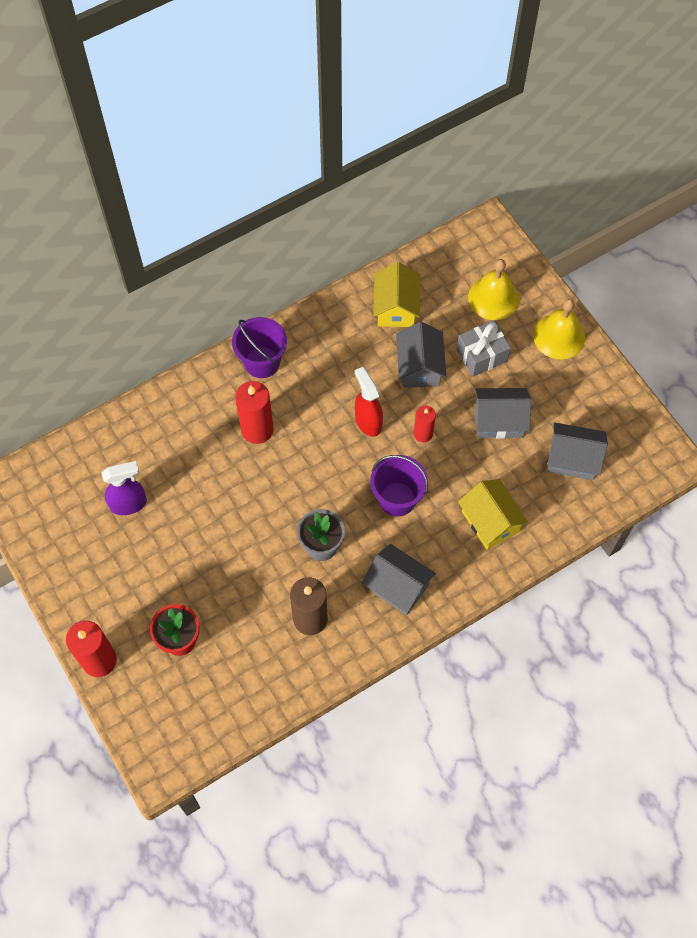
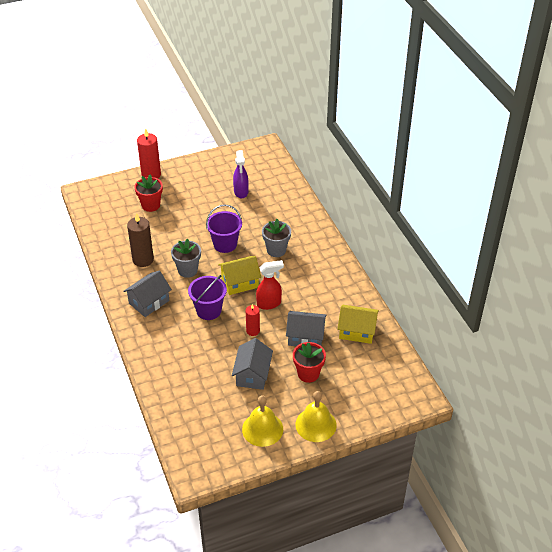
camera: 100 degrees right, 20 degrees down
(257, 429) = (276, 250): red candle -> grey flower pot
(262, 362) = (325, 257): purple bucket -> purple bucket (225, 244)
(481, 355) = (308, 374): grey gift -> red flower pot
(490, 521) = (178, 356): yellow house -> yellow house (240, 282)
(493, 298) = (357, 389): yellow bell -> yellow bell (262, 429)
(572, 459) = (211, 412): grey house -> none

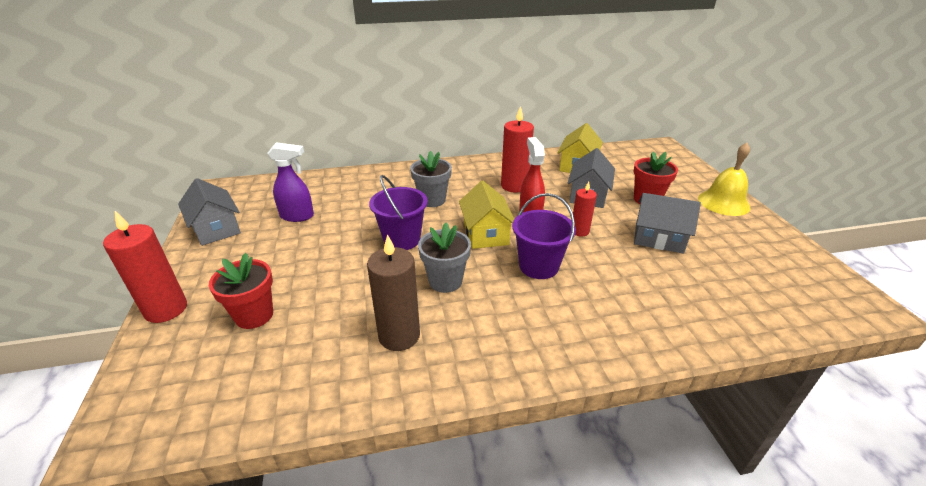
camera: 80 degrees left, 10 degrees down
(149, 302) = (512, 334): grey house -> grey house (216, 228)
(262, 429) = (749, 239): yellow bell -> none
(309, 292) = (514, 186): none -> red candle

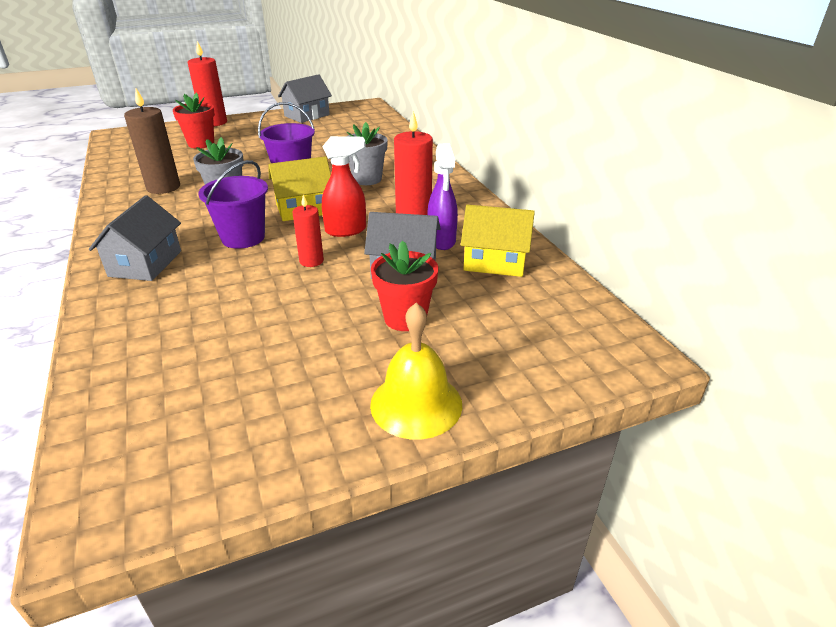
camera: 80 degrees right, 0 degrees up
(297, 216) = (327, 134): purple spray bottle -> purple spray bottle (441, 241)
(658, 238) = (296, 319): grey house -> grey house (145, 263)

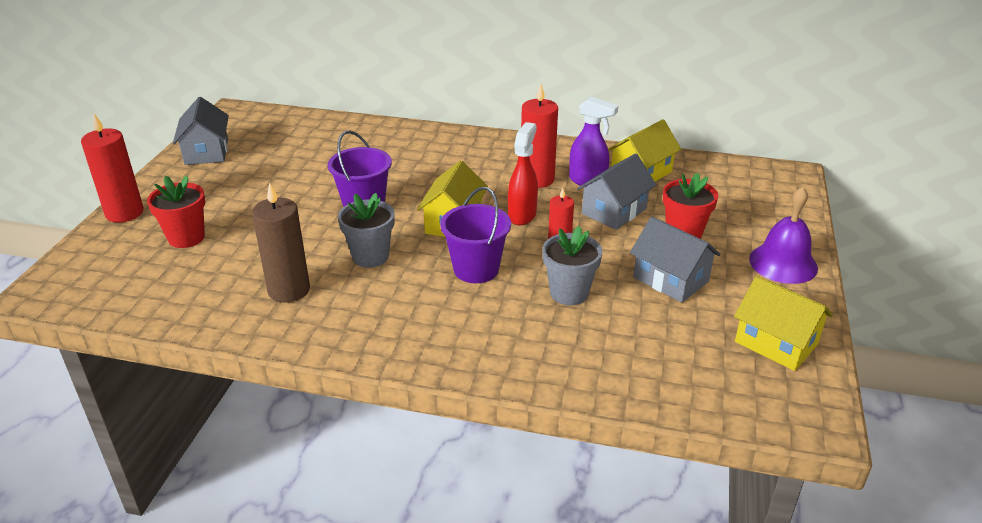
camera: 55 degrees left, 0 degrees up
(145, 263) = (468, 335): grey house -> grey house (670, 279)
(237, 442) = (776, 343): none -> yellow house
(367, 179) = (430, 173): grey flower pot -> grey flower pot (569, 293)
(416, 404) = (783, 263): yellow bell -> purple bell

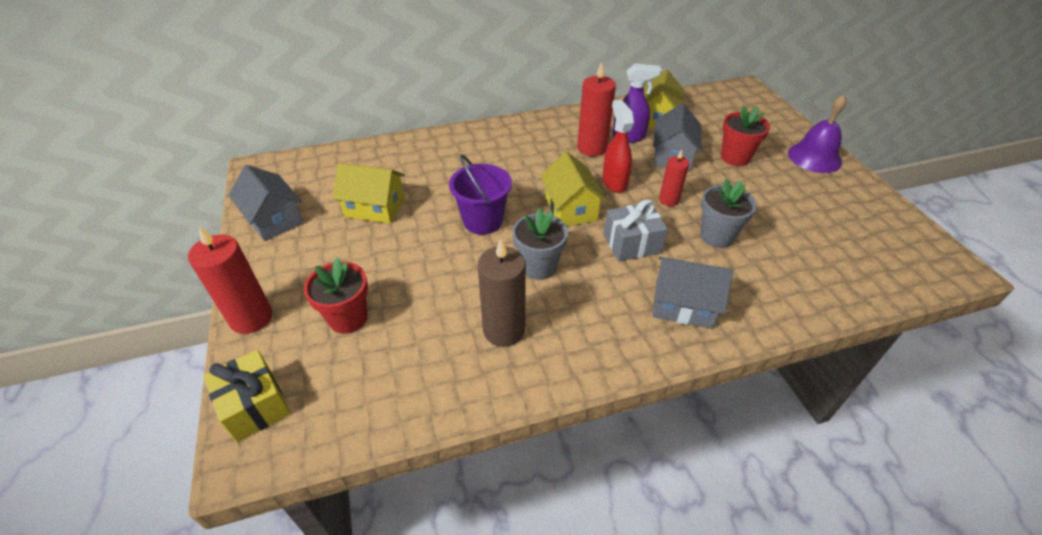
camera: 30 degrees left, 10 degrees up
(72, 268) = (255, 406): none -> yellow gift
(476, 269) = (632, 244): purple bucket -> grey gift
(670, 279) = (766, 197): grey house -> grey house (683, 305)
(776, 343) = (875, 220): yellow house -> yellow house (374, 207)

